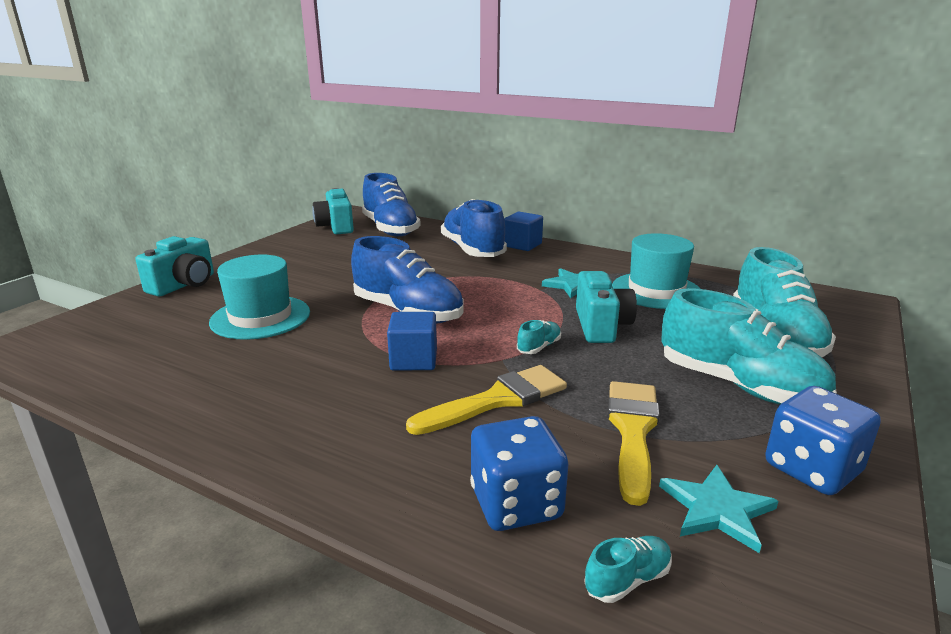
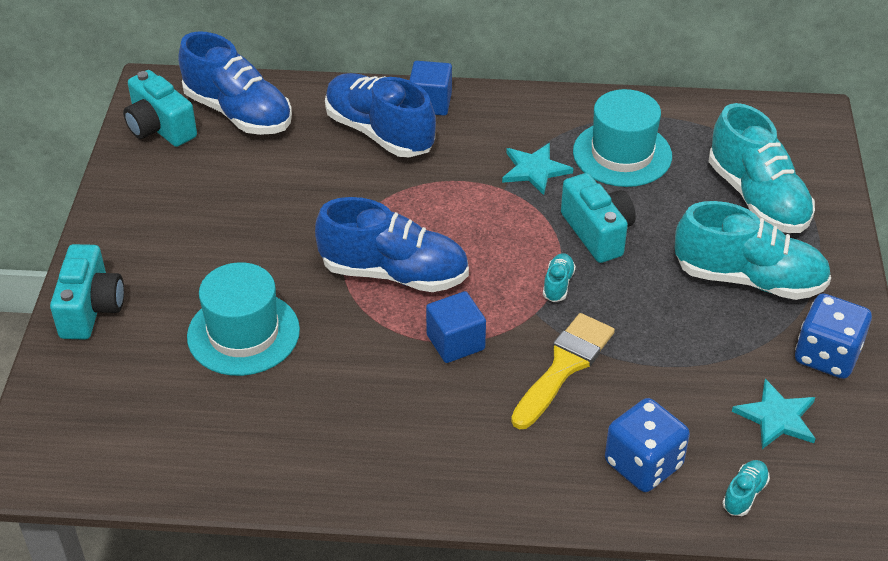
camera: 25 degrees left, 20 degrees up
(632, 431) = (689, 363): yellow brush -> none

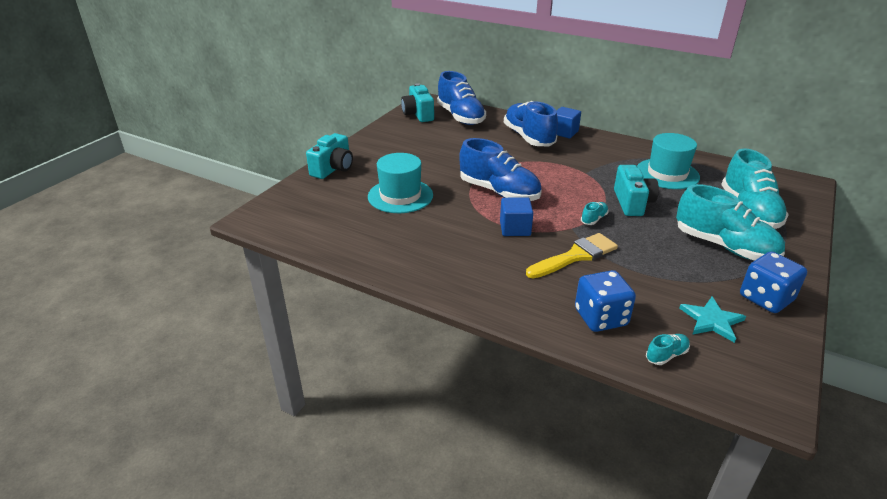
camera: 25 degrees right, 10 degrees down
(535, 170) = (608, 169): turquoise star -> none

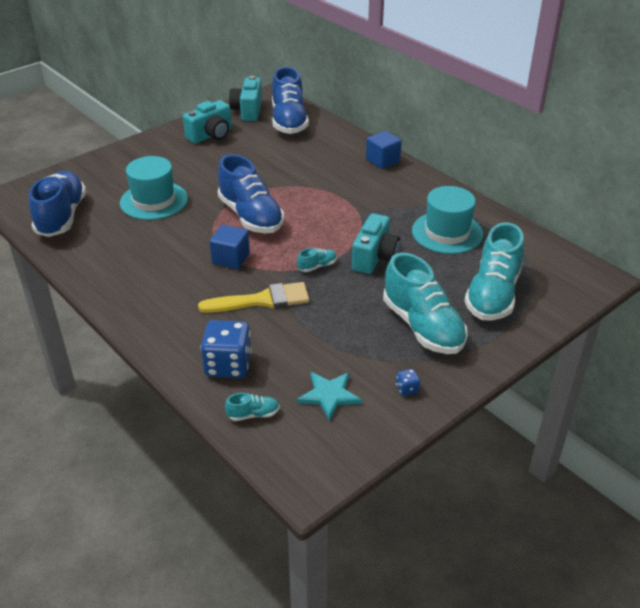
camera: 20 degrees right, 5 degrees up
(333, 169) = (116, 158): turquoise camera -> turquoise camera (211, 135)
(528, 137) = (338, 160): blue shoe -> blue shoe (61, 217)
(766, 298) = (407, 389): blue dice -> blue dice, size x0.43

